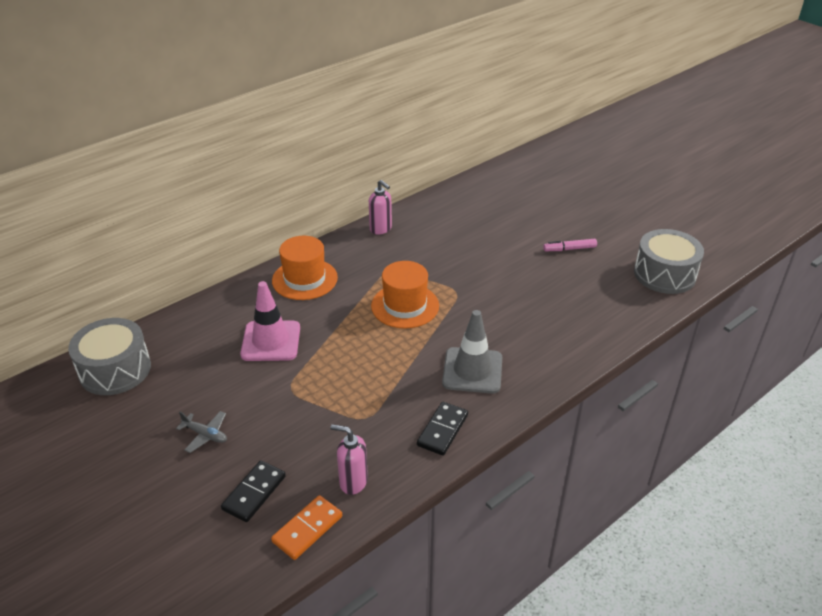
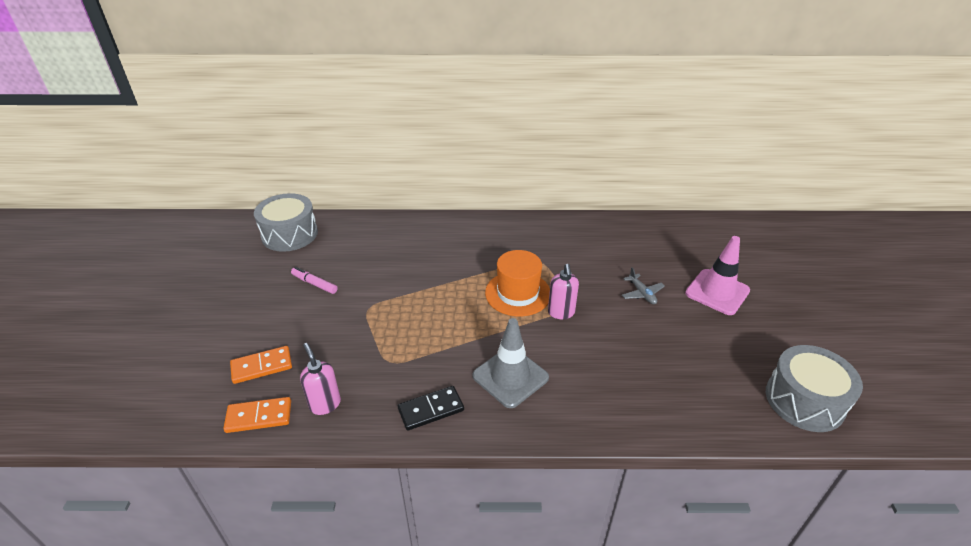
camera: 40 degrees right, 0 degrees up
(205, 435) = (284, 307): grey plane -> grey plane (642, 293)
(254, 493) = (262, 366): black domino -> orange domino
(271, 341) = (396, 267): pink traffic cone -> pink traffic cone (717, 292)
(304, 279) = (469, 235): orange hat -> none
(381, 229) = (568, 225): pink soap dispenser -> pink soap dispenser (561, 313)
(569, 249) = (722, 322): pink marker -> pink marker (314, 284)

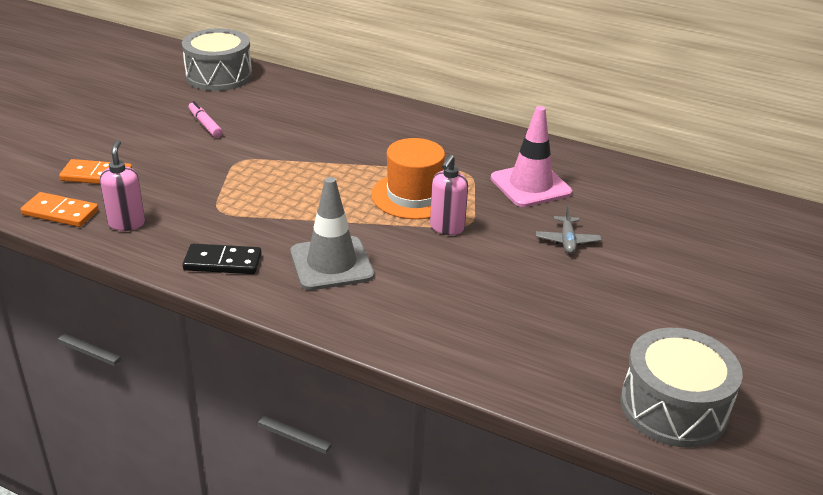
camera: 25 degrees right, 5 degrees down
(717, 292) = (672, 269): pink traffic cone -> pink traffic cone (530, 185)

